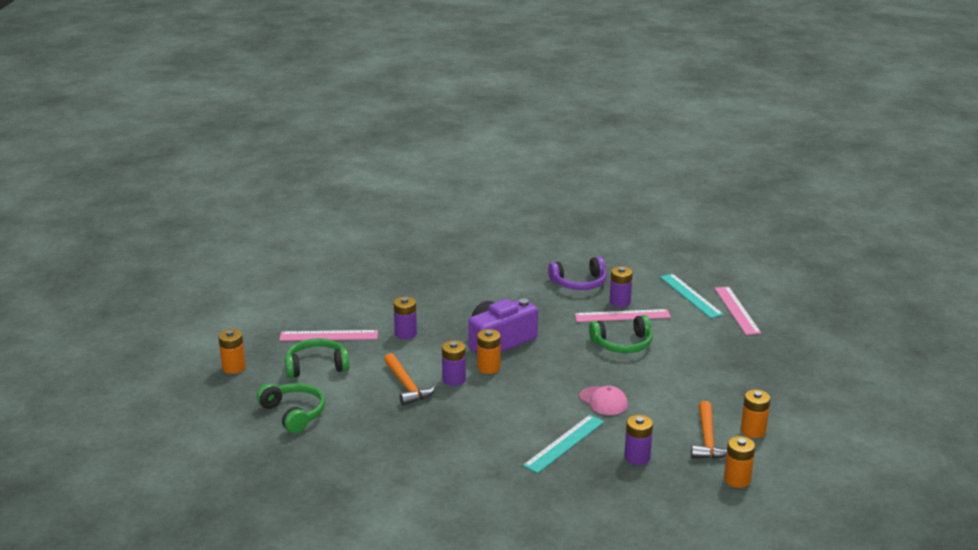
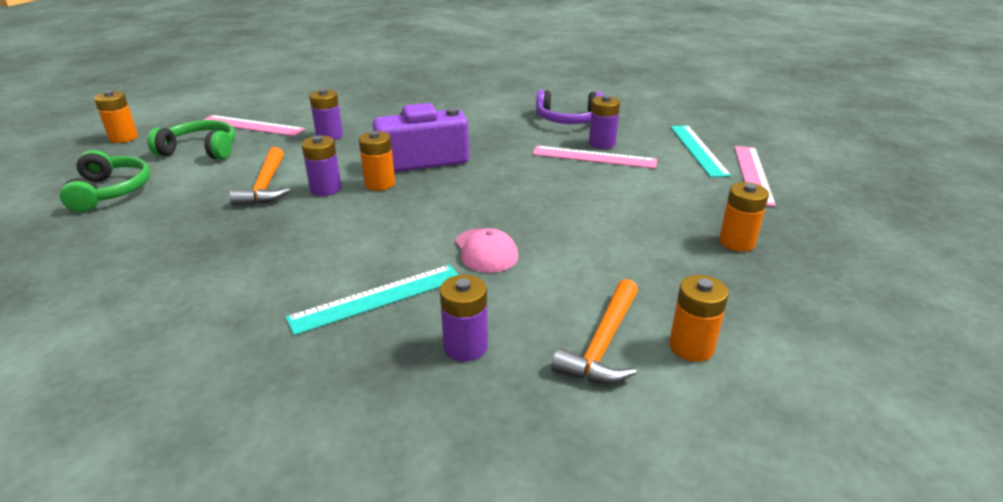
camera: 20 degrees right, 5 degrees up
(623, 344) = (570, 187): green headphones -> none
(737, 479) = (610, 436): orange battery -> orange battery (737, 242)

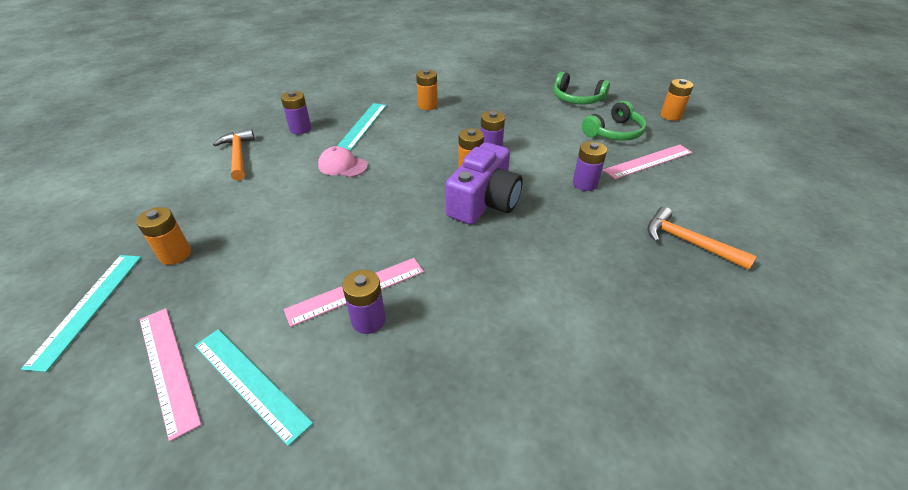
camera: 135 degrees right, 10 degrees up
(265, 186) = (523, 136): orange hammer -> orange hammer (688, 242)
(568, 119) = (449, 347): purple headphones -> none
(691, 347) = (192, 173): orange battery -> orange battery (427, 105)
(827, 234) = (88, 307): none -> turquoise ruler

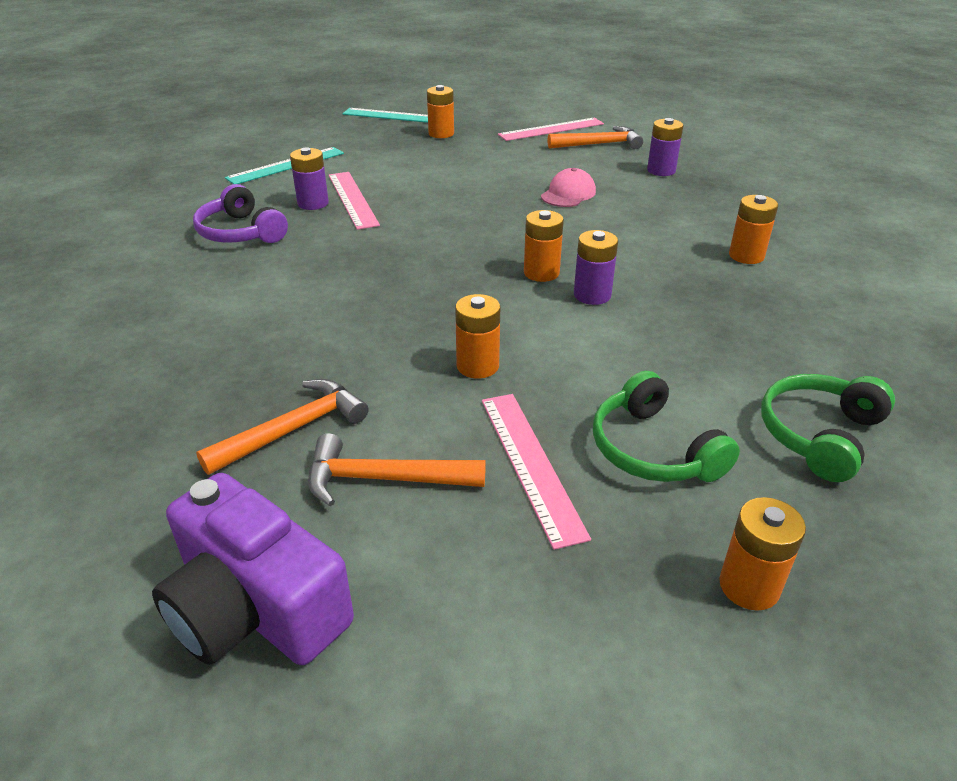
camera: 100 degrees right, 5 degrees down
(168, 367) = (320, 142): pink ruler -> pink ruler (551, 129)
(363, 125) = (673, 206): turquoise ruler -> none
(447, 364) = (240, 232): none -> purple headphones
(484, 202) = (461, 275): purple camera -> purple camera (255, 608)
(585, 184) = (477, 366): purple battery -> orange battery
(694, 201) = (384, 479): none -> orange hammer

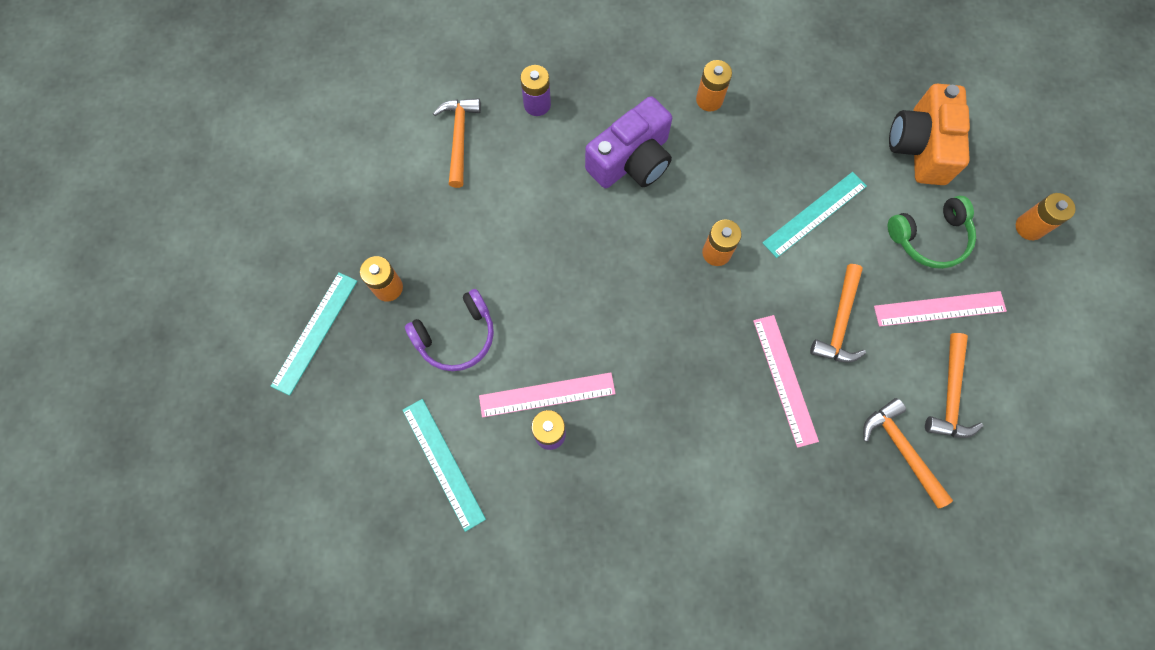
camera: 80 degrees left, 35 degrees up
(240, 232) = (604, 504): purple headphones -> purple headphones (456, 336)
(255, 608) = (1044, 467): purple camera -> purple camera (631, 160)
(477, 366) = (839, 322): orange battery -> orange hammer
(551, 129) = (405, 172): pink ruler -> pink ruler (785, 379)
(568, 194) = (573, 197): pink cap -> none
(592, 295) = (754, 224): purple battery -> none
(633, 339) = (815, 214): none -> turquoise ruler
(819, 435) = (920, 146): green headphones -> orange camera

